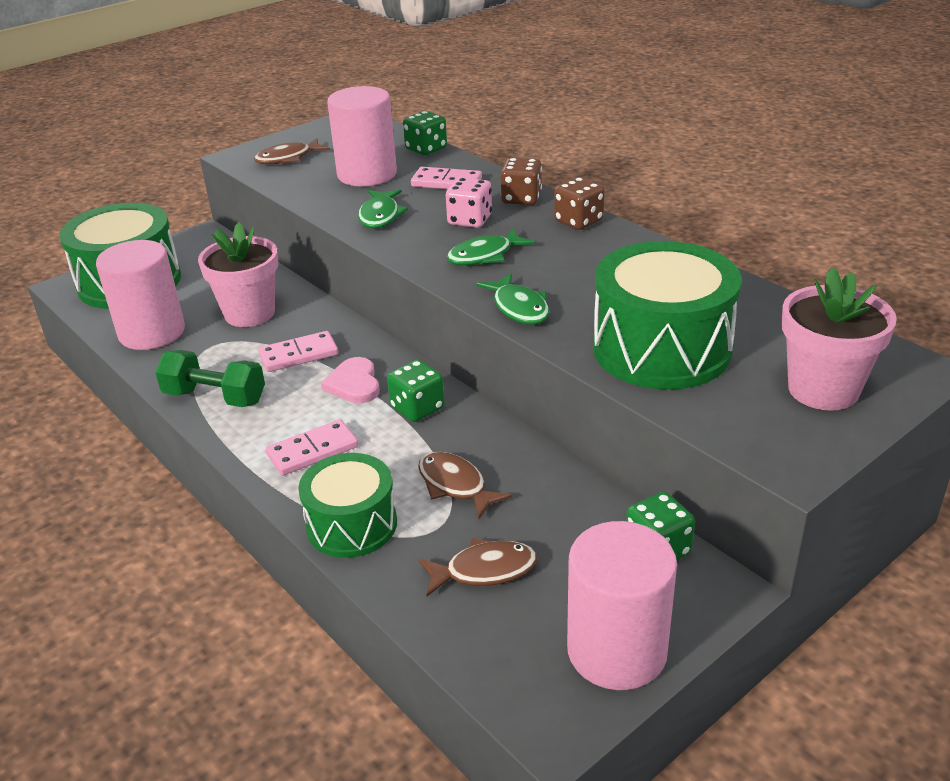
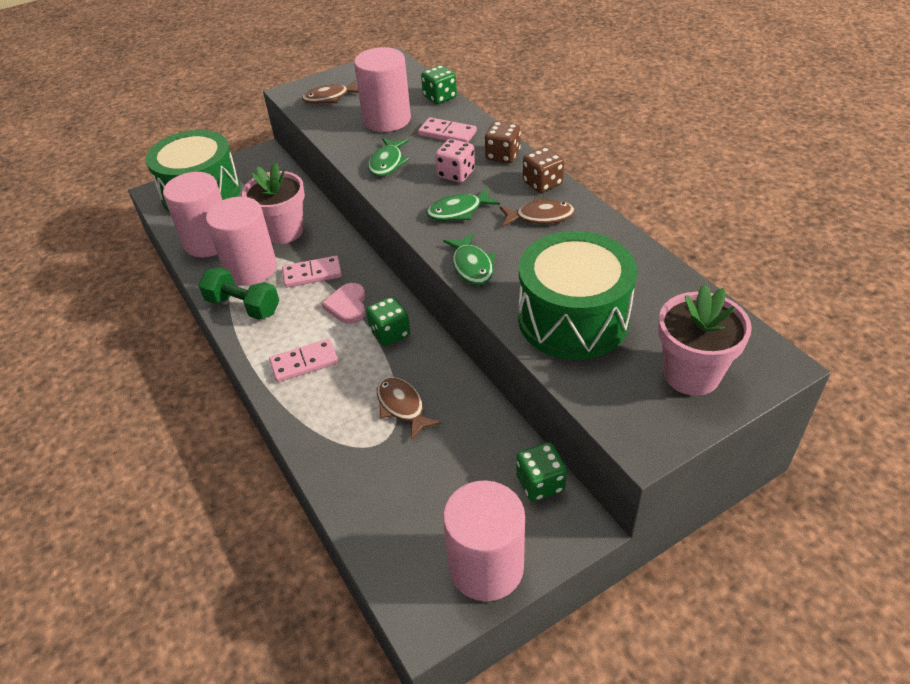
camera: 10 degrees right, 10 degrees up
(215, 356) = (251, 269): none -> pink cylinder
(352, 525) = (318, 431): green drum -> none
(484, 570) = (406, 484): brown fish -> brown fish (540, 217)

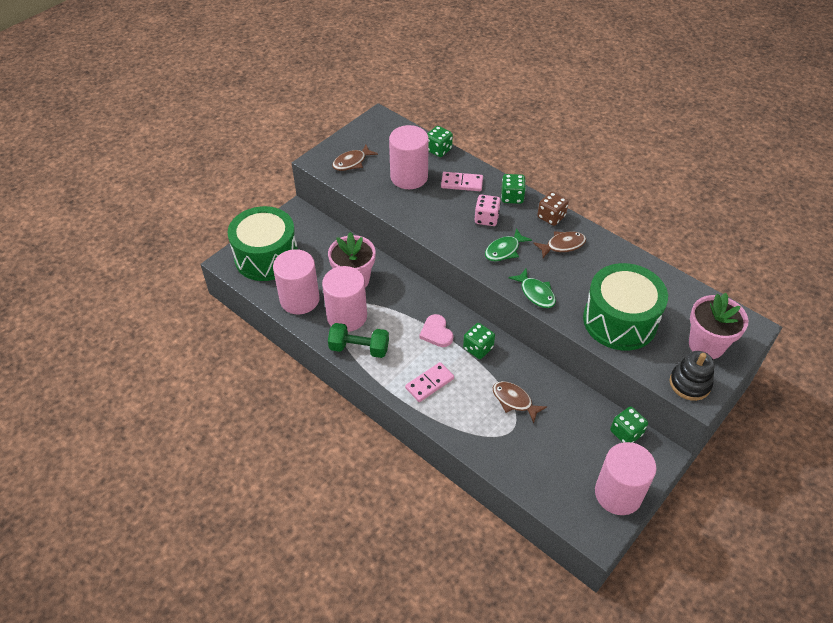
camera: 20 degrees left, 5 degrees up
(312, 274) = (396, 312): pink domino -> none
(387, 163) = (431, 217): green fish -> none
(503, 155) = (512, 197): brown dice -> green dice
(639, 422) = (690, 383): none -> black stacking toy

